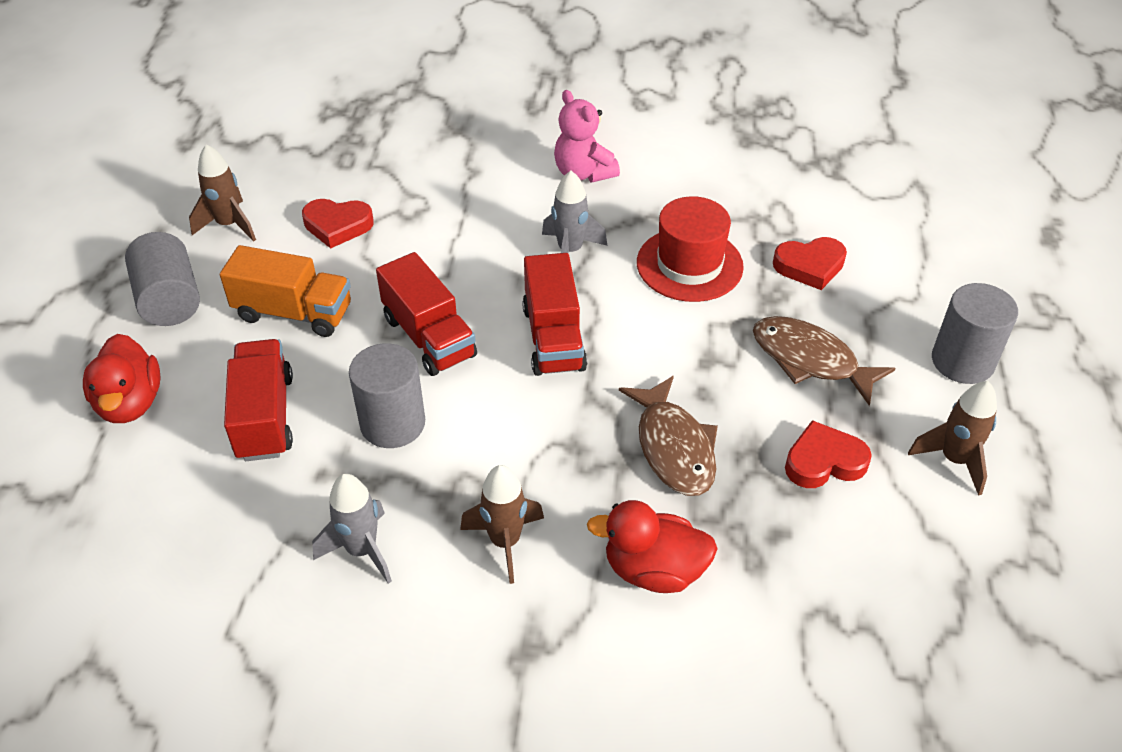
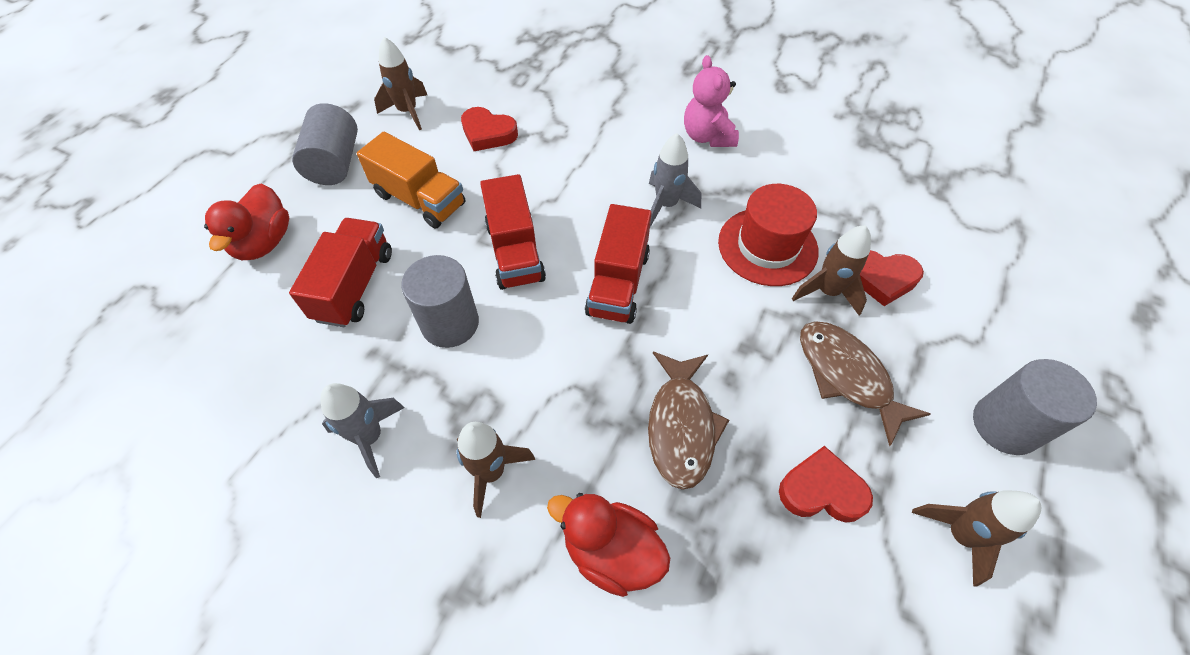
camera: 20 degrees right, 10 degrees up
(763, 291) = (827, 292): none -> brown rocket

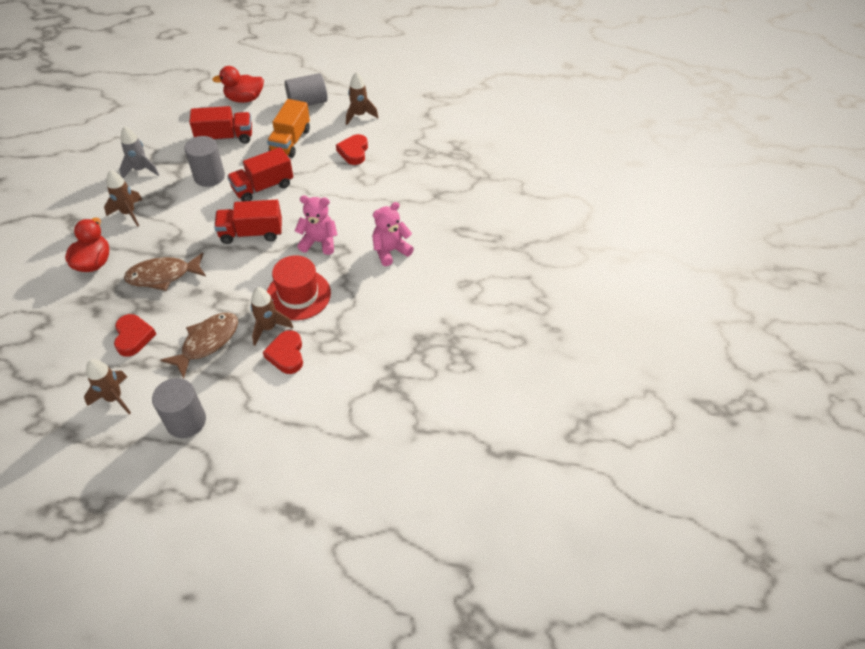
camera: 70 degrees right, 5 degrees down
(666, 205) = (319, 242): grey rocket -> pink teddy bear

